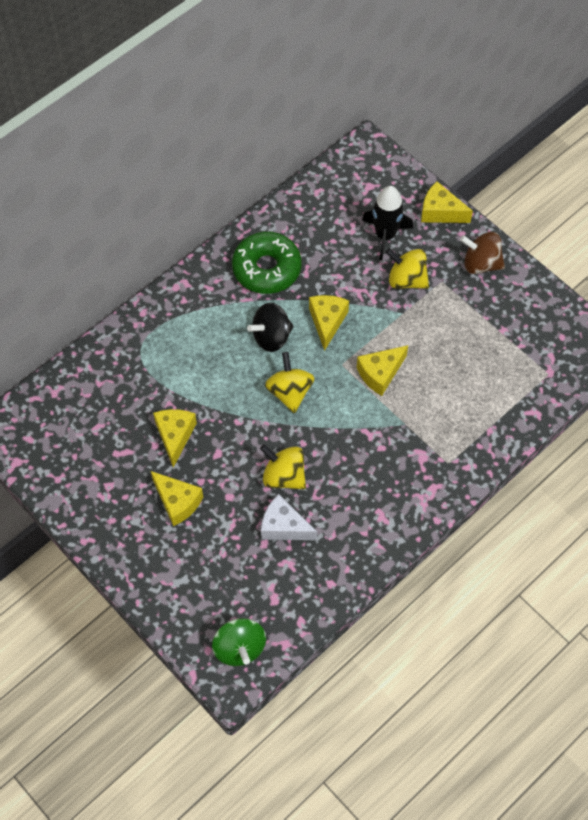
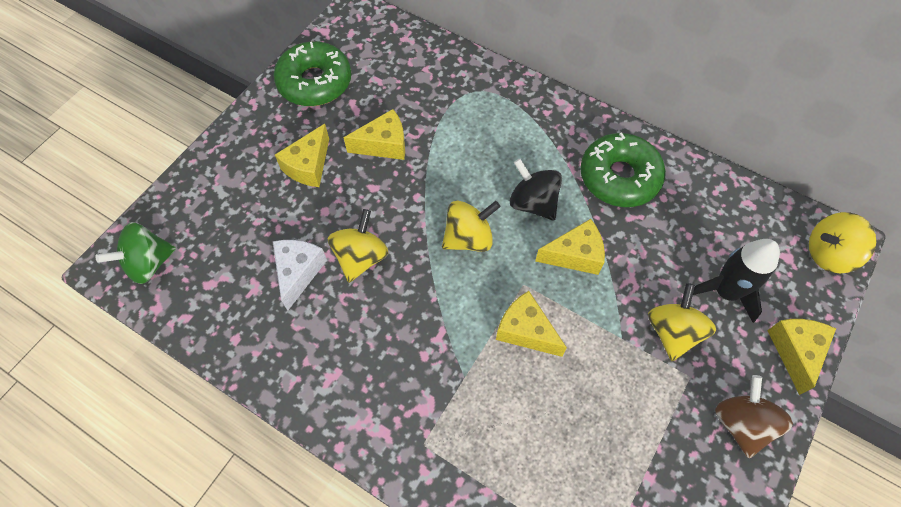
camera: 75 degrees right, 0 degrees up
(81, 481) = (315, 82): none -> green donut
(374, 160) = (828, 254): none -> yellow spinning top

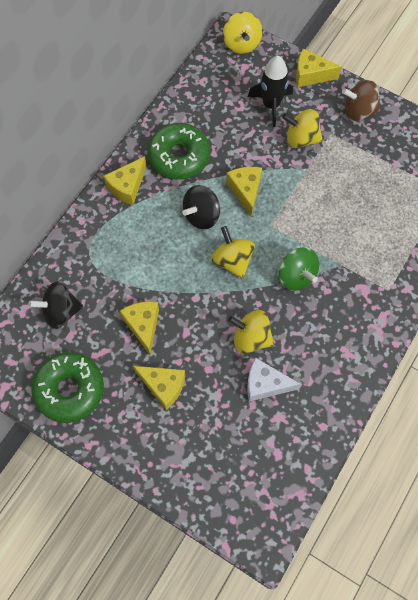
camera: 90 degrees left, 5 degrees up
(148, 264) = (260, 509): green spinning top -> green spinning top (296, 276)
(404, 70) = (60, 311): none -> black spinning top
(525, 330) = (305, 225): yellow cheese -> yellow cheese (127, 186)

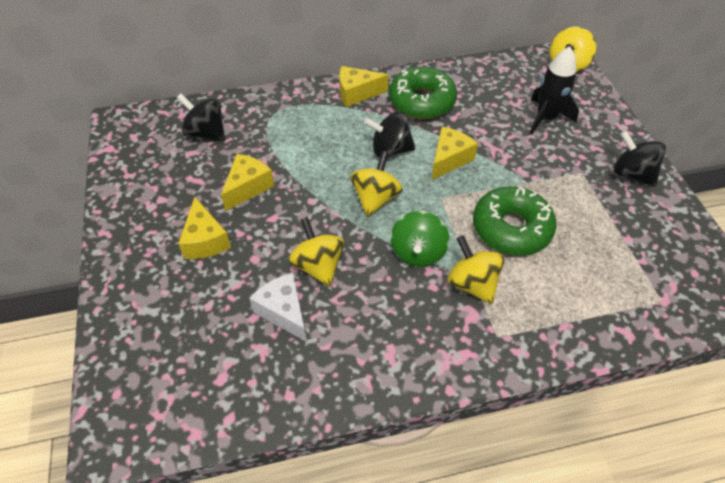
camera: 45 degrees right, 15 degrees down
(69, 389) = (142, 185): green donut -> green donut (511, 228)
(301, 139) = (547, 157): yellow spinning top -> yellow spinning top (472, 283)
(310, 75) = (610, 120): yellow cheese -> none
(358, 111) = (631, 174): brown spinning top -> black spinning top

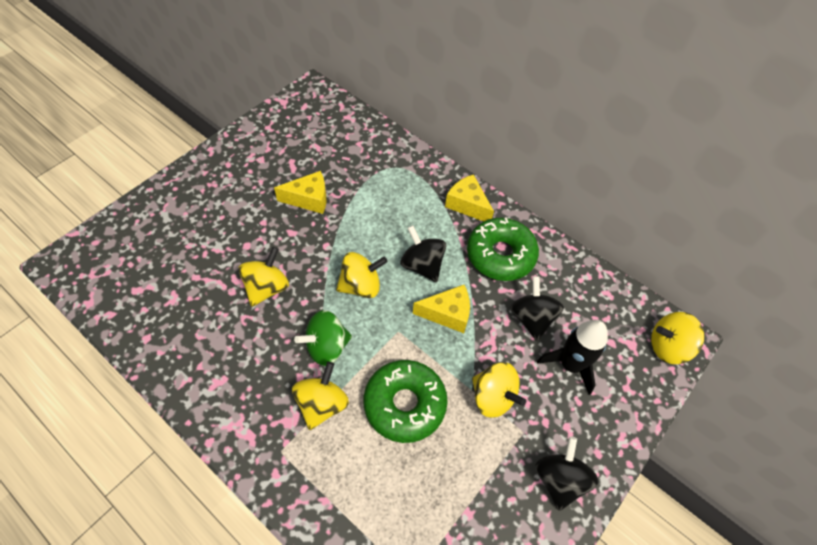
camera: 50 degrees right, 5 degrees up
(205, 240) = (242, 207): yellow cheese -> none
(206, 133) = (341, 141): black spinning top -> black spinning top (531, 318)
(284, 311) = (212, 292): white cheese -> none
(542, 173) = (493, 397): none -> yellow spinning top

